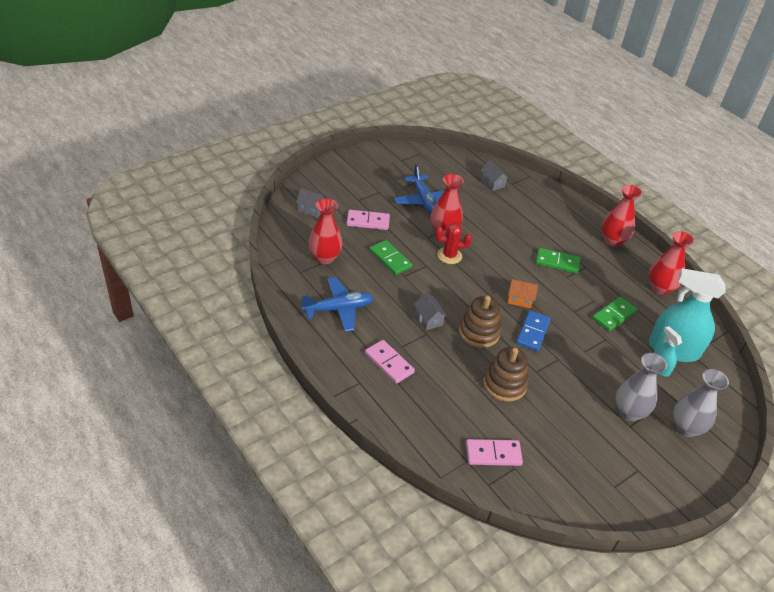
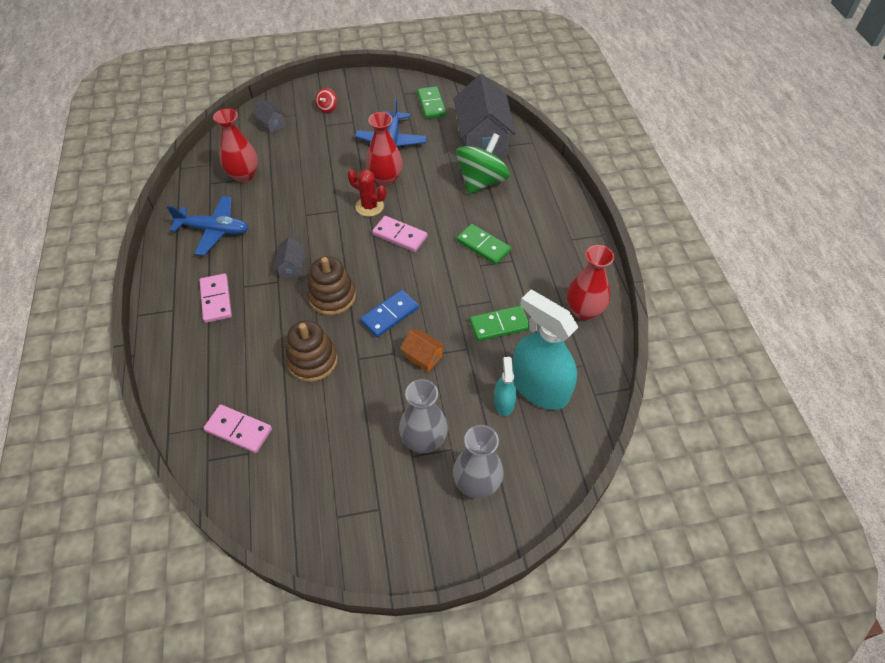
camera: 30 degrees right, 10 degrees up
(348, 185) = (327, 108): none -> red spinning top
(368, 221) = (316, 149): pink domino -> pink domino (400, 235)
(390, 259) = (306, 194): green domino -> green domino (431, 104)
(492, 183) = (482, 140): grey house -> grey house, size x2.27
(517, 215) = (481, 181): none -> green spinning top
(519, 299) = (406, 274): orange house -> orange house (423, 356)
(612, 241) = (571, 239): red vase -> none

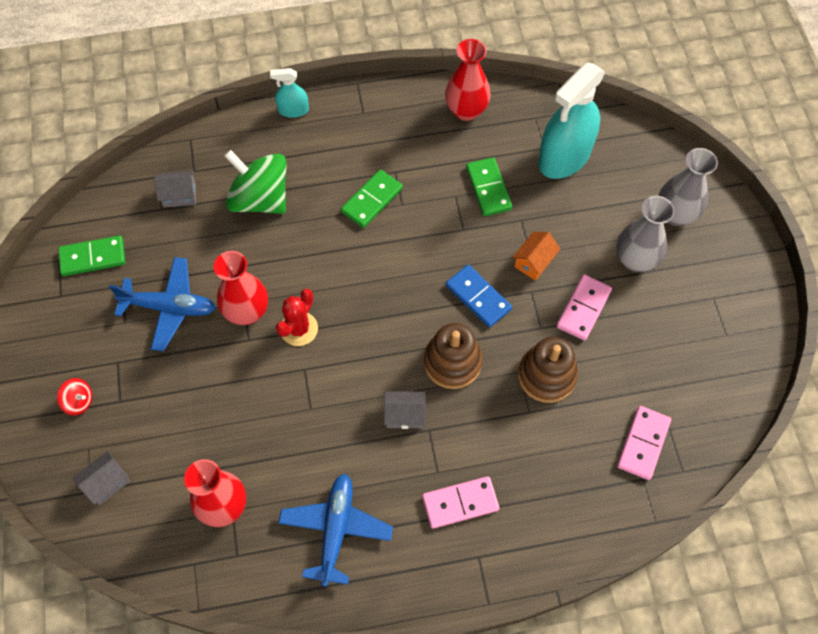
camera: 90 degrees left, 10 degrees up
(400, 235) = (352, 291): pink domino -> pink domino (583, 308)
(482, 140) = (179, 195): grey house -> grey house, size x0.44
(504, 402) = (585, 188): turquoise spray bottle -> turquoise spray bottle (293, 110)

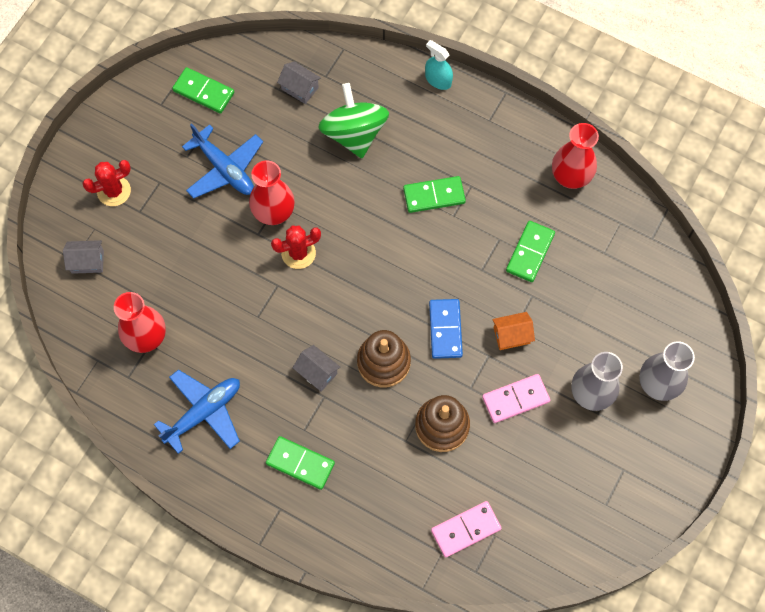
camera: 40 degrees right, 5 degrees up
(79, 401) = (114, 191): red spinning top -> red cactus
(460, 503) = (300, 463): pink domino -> green domino
(564, 157) = (613, 272): turquoise spray bottle -> none

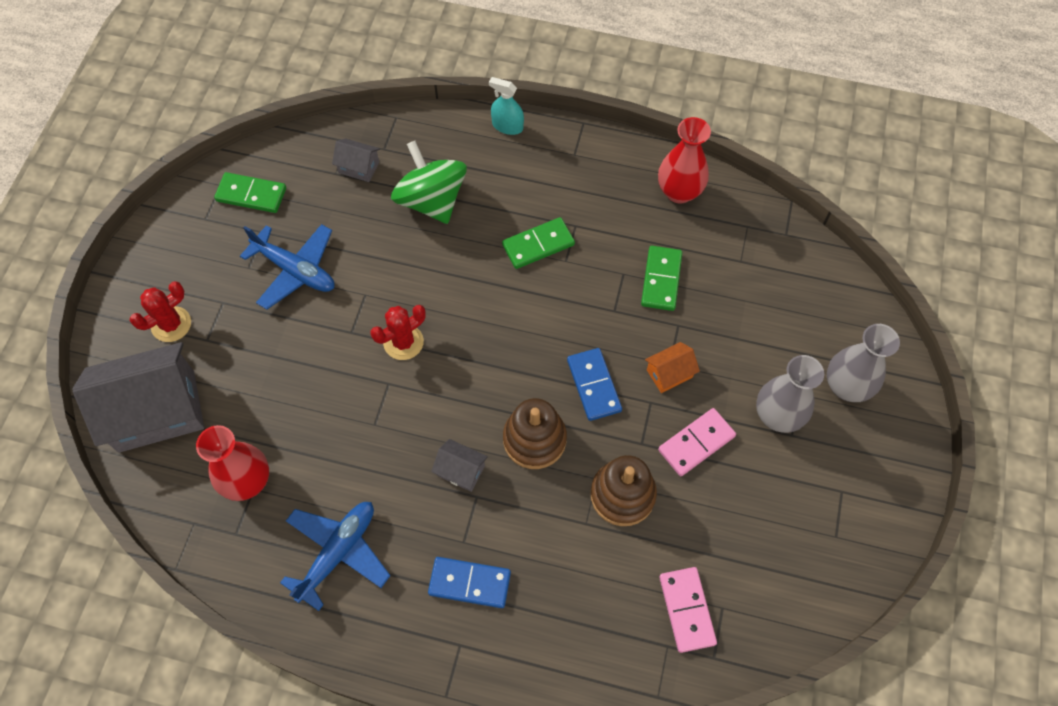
camera: 15 degrees left, 5 degrees down
(87, 261) = (157, 411): grey house -> grey house, size x2.27
(274, 213) = (363, 304): red vase -> none
(300, 463) = (469, 583): green domino -> blue domino
(466, 529) = (687, 610): pink domino -> pink domino turned 60 degrees counterclockwise

